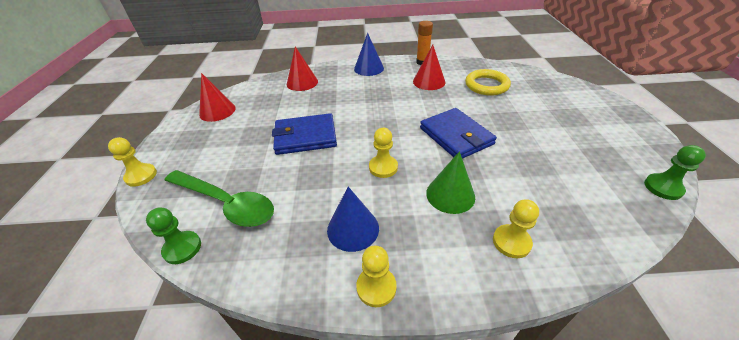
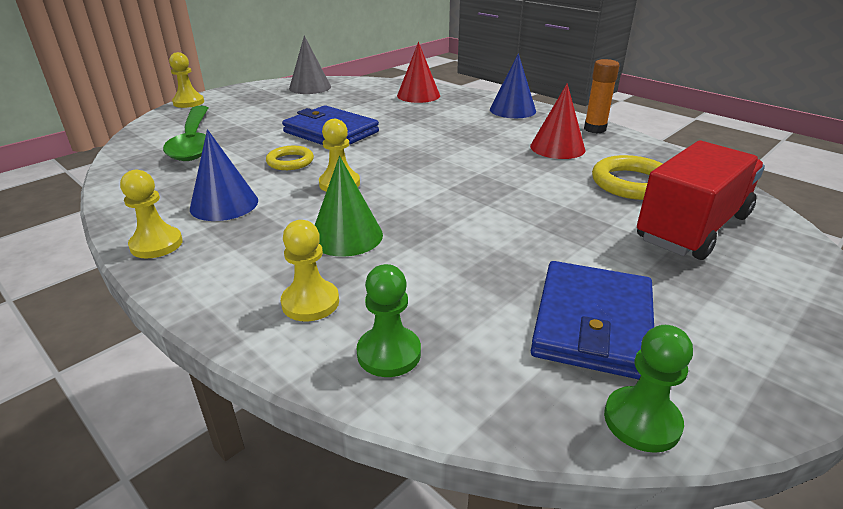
camera: 45 degrees right, 10 degrees down
(182, 248) = (125, 150): green pawn -> green pawn (389, 353)
(217, 111) = (310, 87): red cone -> grey cone
(326, 172) = (290, 161): none -> yellow ring
(456, 136) = (468, 202): blue wallet -> blue wallet (592, 323)
(538, 95) = (692, 228): none -> red truck

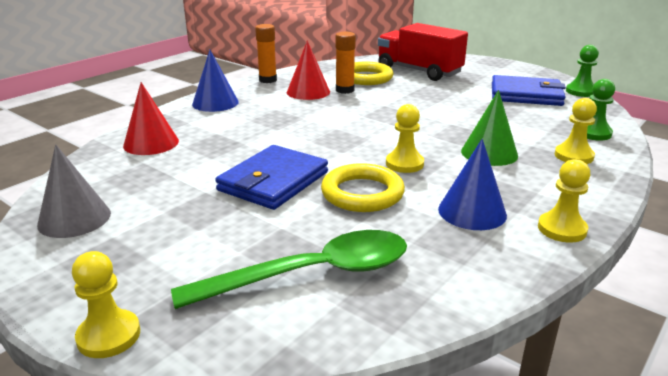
camera: 95 degrees left, 5 degrees down
(290, 161) = (362, 193): yellow ring -> yellow ring, size x1.59
(570, 167) = (345, 90): none -> orange glue stick

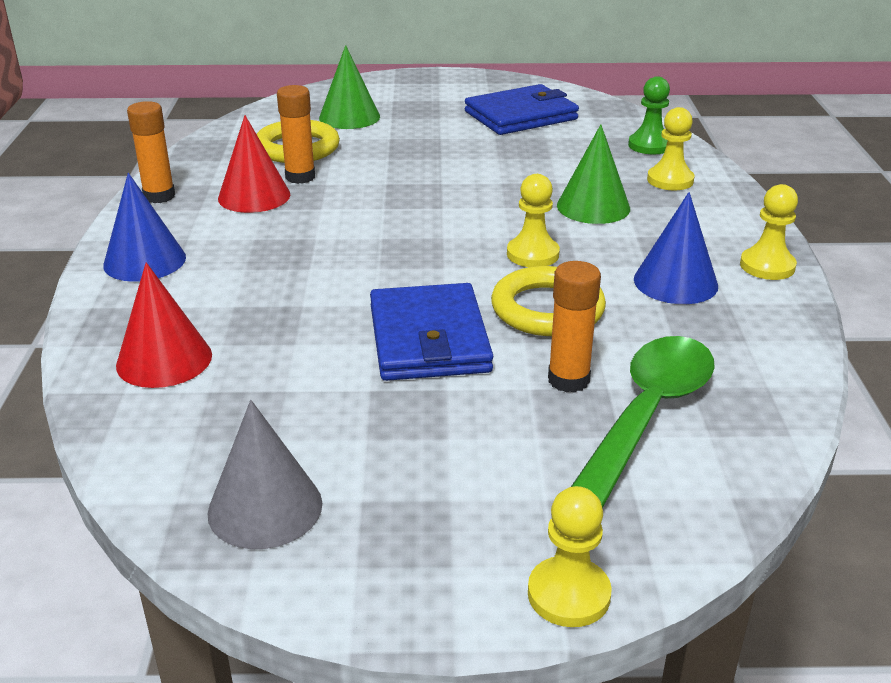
camera: 40 degrees left, 5 degrees up
(308, 233) = (568, 380): none -> orange glue stick
(419, 71) = (349, 117): red truck -> green cone
(580, 92) = (568, 94): green pawn -> none

